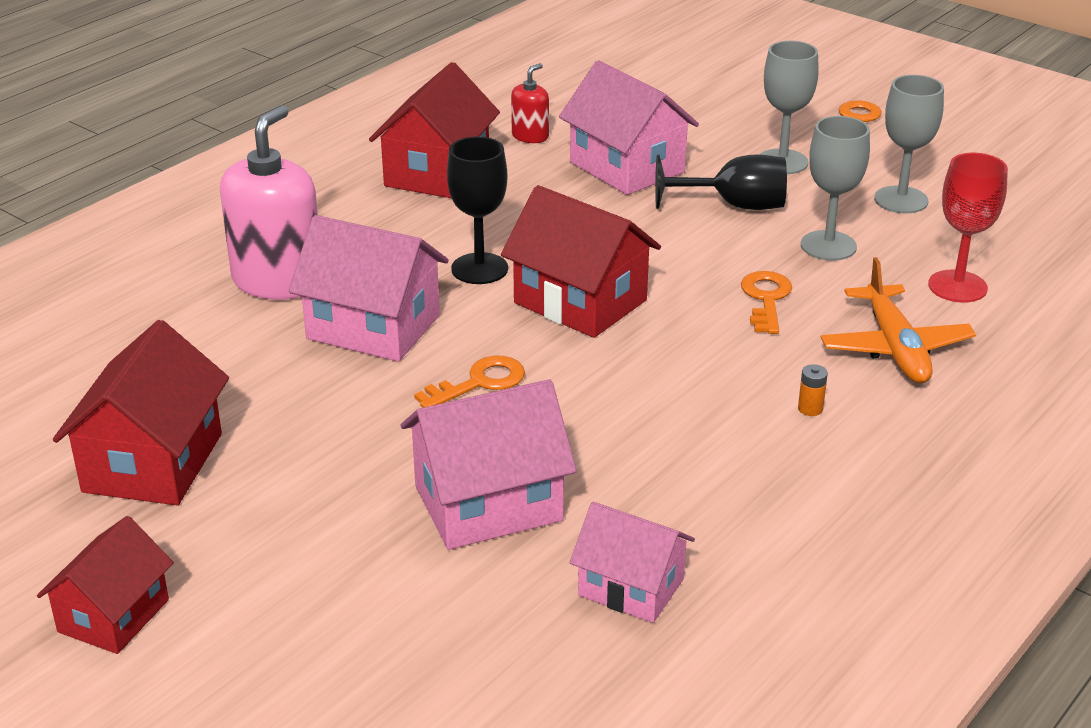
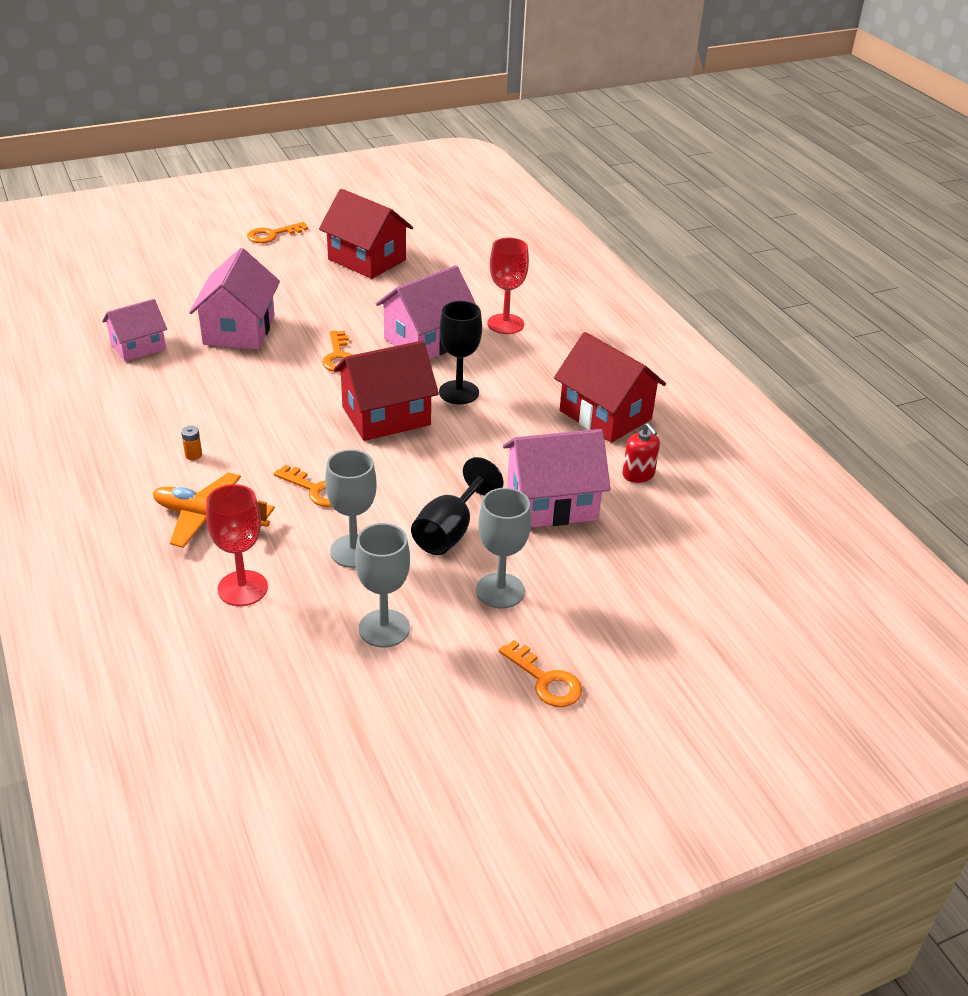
camera: 115 degrees right, 5 degrees up
(113, 616) = (272, 235): red house -> orange key
(278, 281) = (505, 324): pink soap dispenser -> red goblet

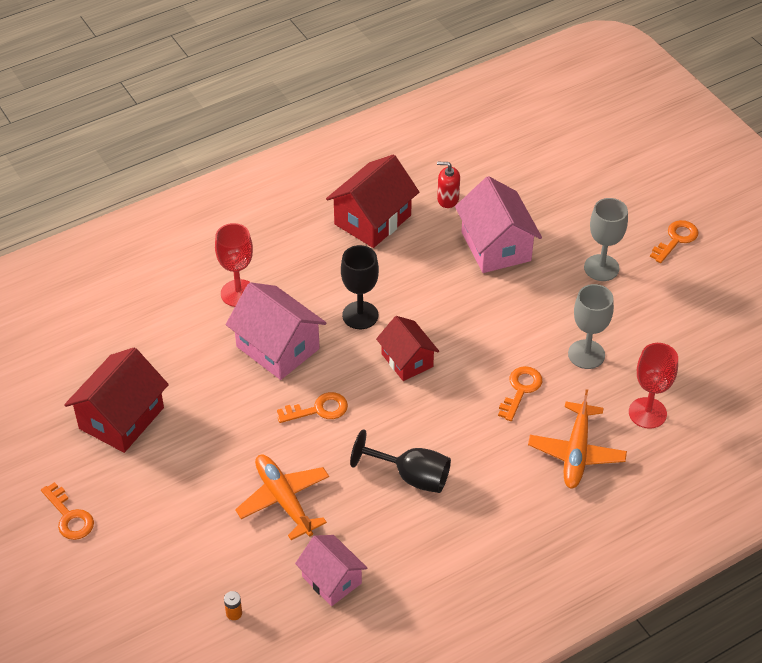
camera: 95 degrees left, 10 degrees up
(193, 455) = (497, 485): orange battery -> orange battery (234, 613)
(239, 330) = (284, 500): pink house -> orange plane
(384, 628) = (659, 325): grey goblet -> none
(386, 416) = (407, 360): red house -> red house, size x0.64
(450, 531) = (546, 301): black goblet -> black goblet (412, 476)
(638, 474) = (448, 199): red soap dispenser -> red soap dispenser turned 135 degrees counterclockwise

